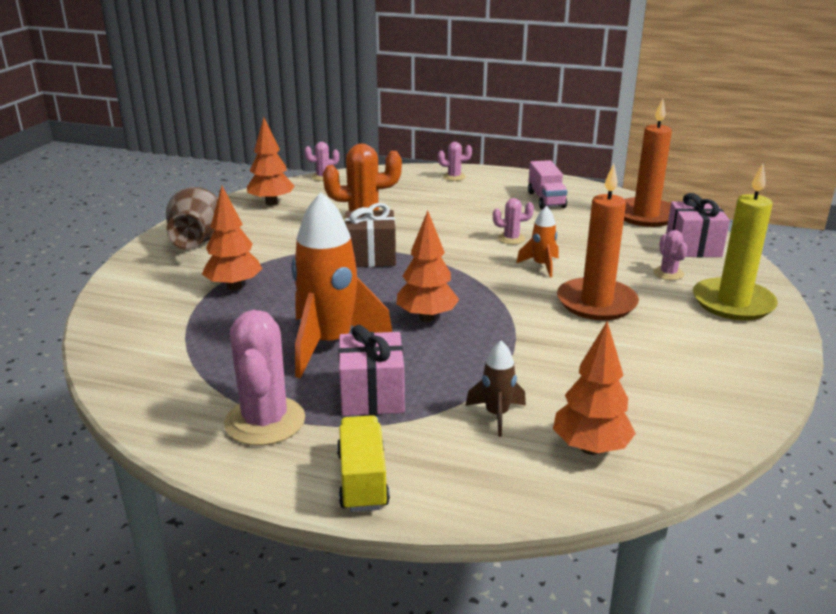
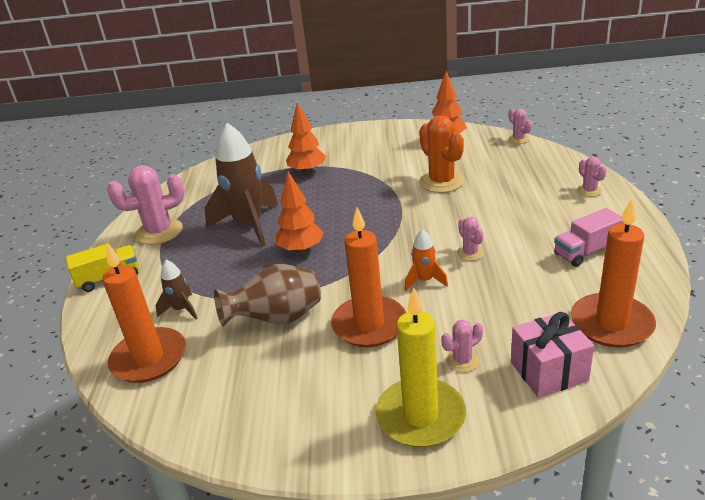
camera: 75 degrees right, 5 degrees up
(197, 244) = (359, 140): brown vase -> brown vase (277, 319)
(330, 344) = (249, 225): orange rocket -> brown rocket
(371, 257) = (384, 202): brown gift -> none
(372, 395) = (193, 257): pink gift -> none
(590, 448) = (149, 358): orange tree -> orange candle

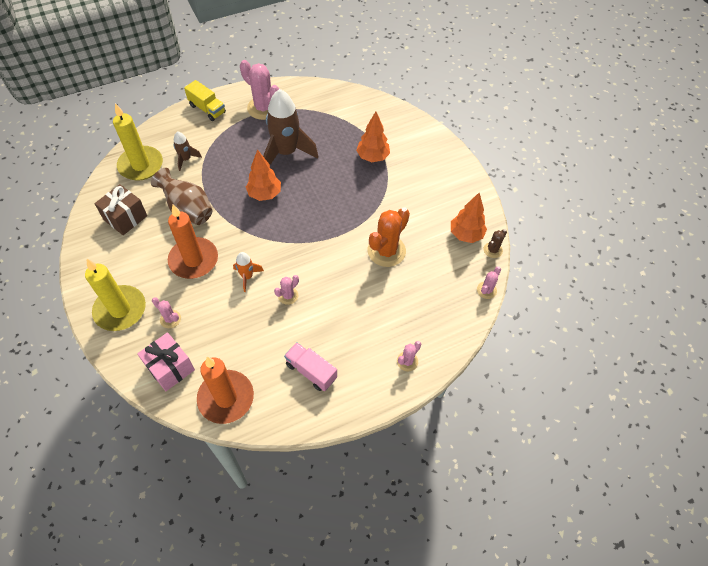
camera: 60 degrees right, 25 degrees up
(149, 358) = (141, 165): orange candle -> yellow candle
(240, 389) = (125, 218): none -> brown gift
(473, 129) = (493, 250): none -> brown cactus

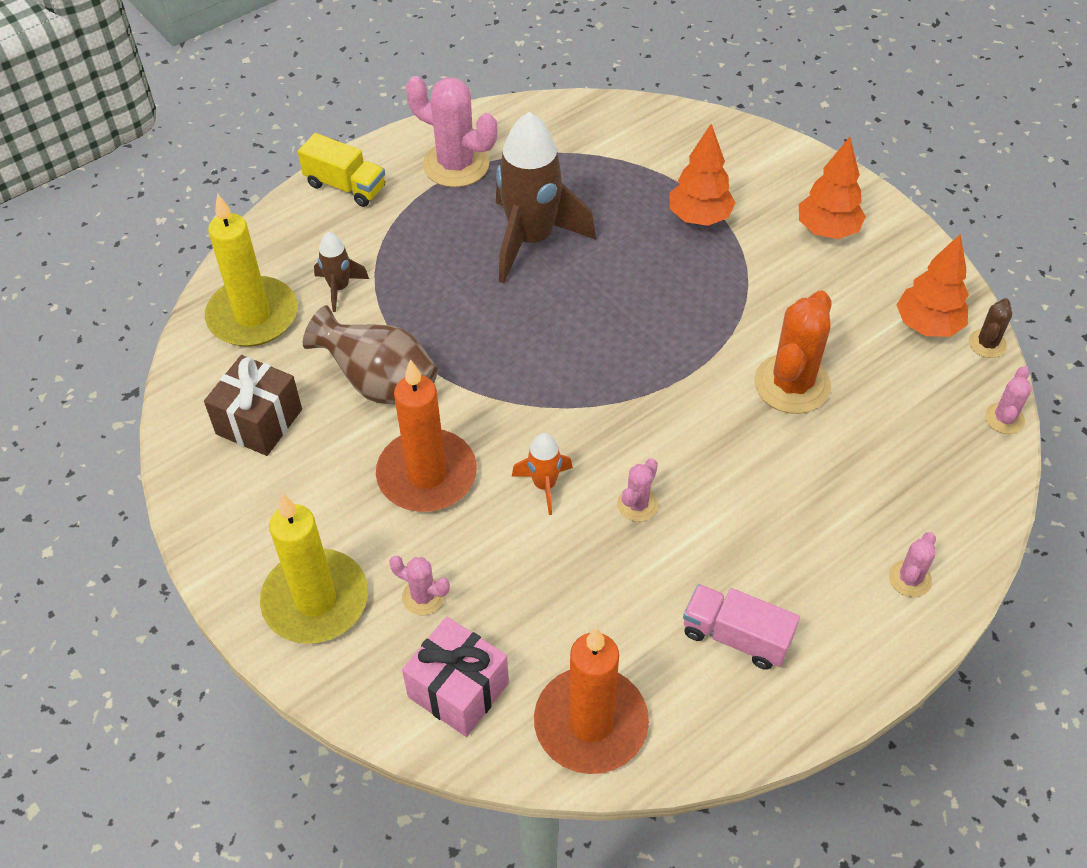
camera: 10 degrees left, 5 degrees down
(264, 194) = (519, 324): orange tree -> orange tree (827, 230)

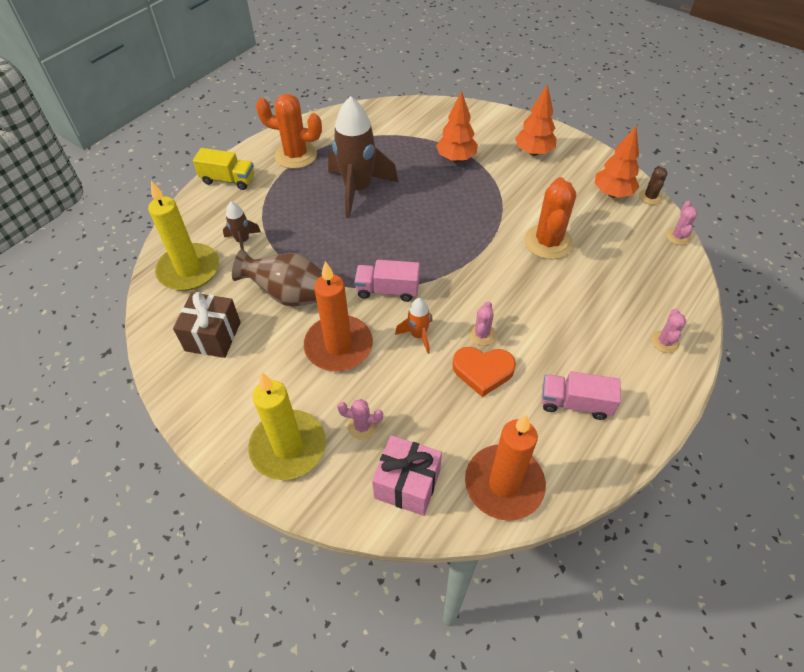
camera: 15 degrees left, 0 degrees up
(456, 165) = (296, 155): pink cactus -> orange cactus
(523, 407) = (387, 290): none -> pink truck
(619, 559) = (483, 371): none -> orange heart

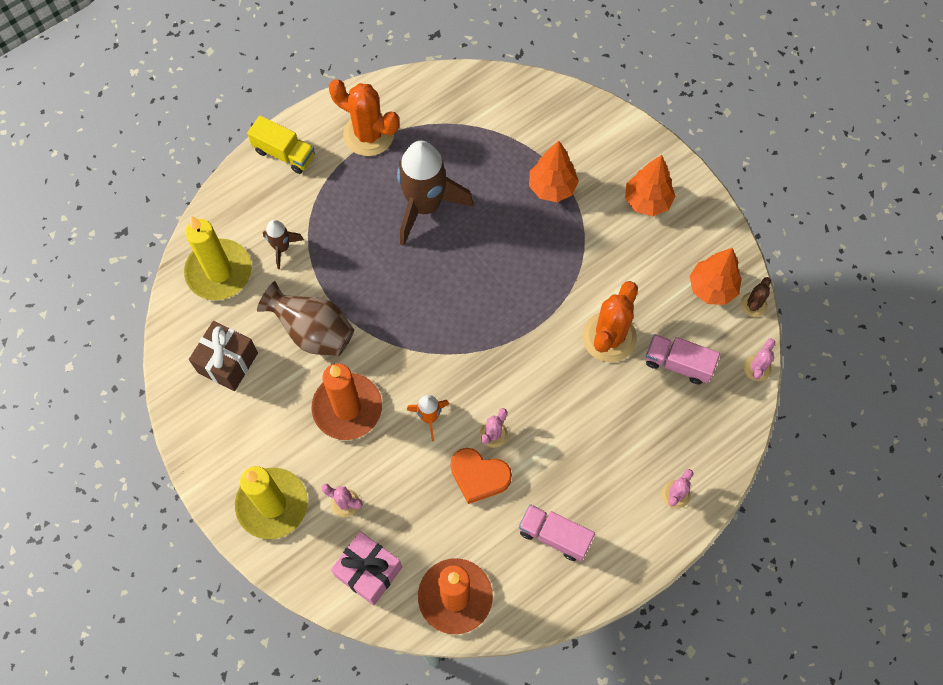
camera: 15 degrees right, 15 degrees up
(387, 290) = (416, 354): pink truck -> pink truck (678, 364)

